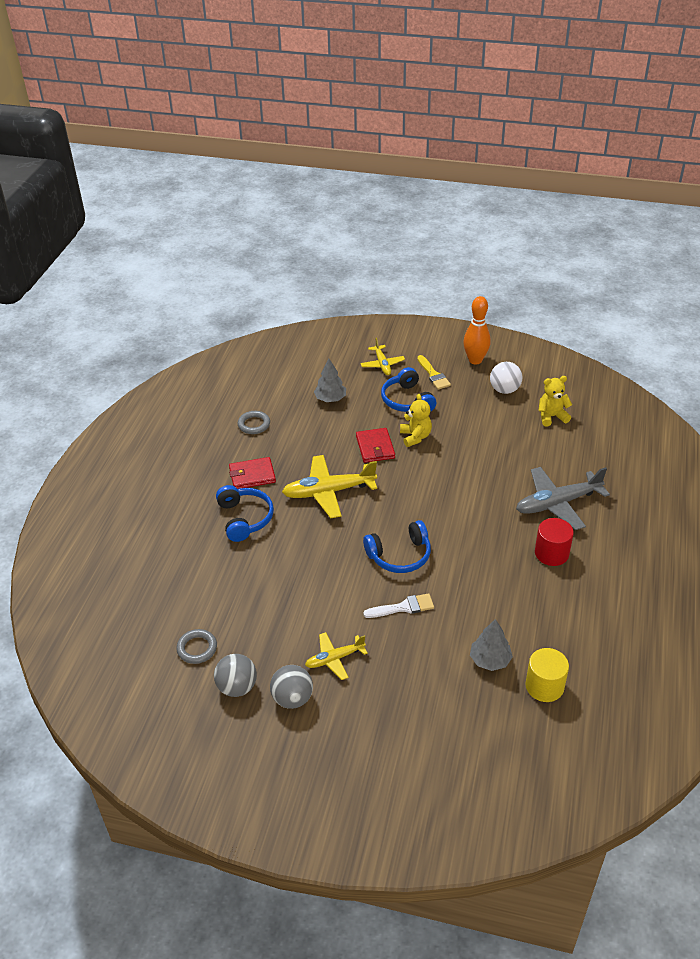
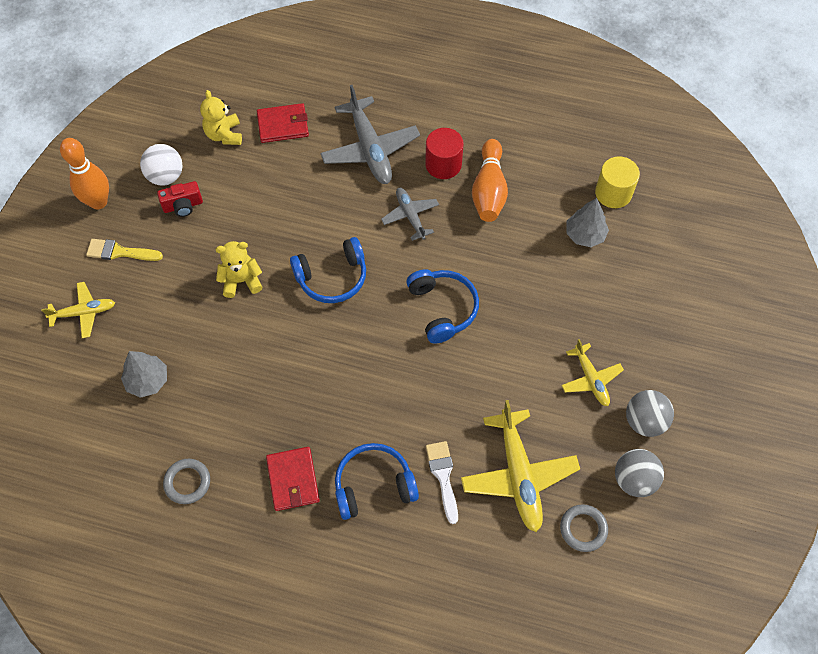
camera: 90 degrees left, 20 degrees up
(328, 492) = (332, 384): yellow plane -> yellow plane (518, 475)
(375, 447) = (255, 328): red wallet -> red wallet (283, 125)
(403, 607) = (518, 309): white brush -> white brush (443, 476)
(407, 400) = (167, 286): blue headphones -> blue headphones (332, 277)
(433, 375) = (119, 252): yellow brush -> yellow brush turned 150 degrees counterclockwise
(479, 401) = (183, 206): none -> red camera
(491, 532) = (410, 216): none -> grey plane
(528, 586) = (489, 190): none -> orange bowling pin

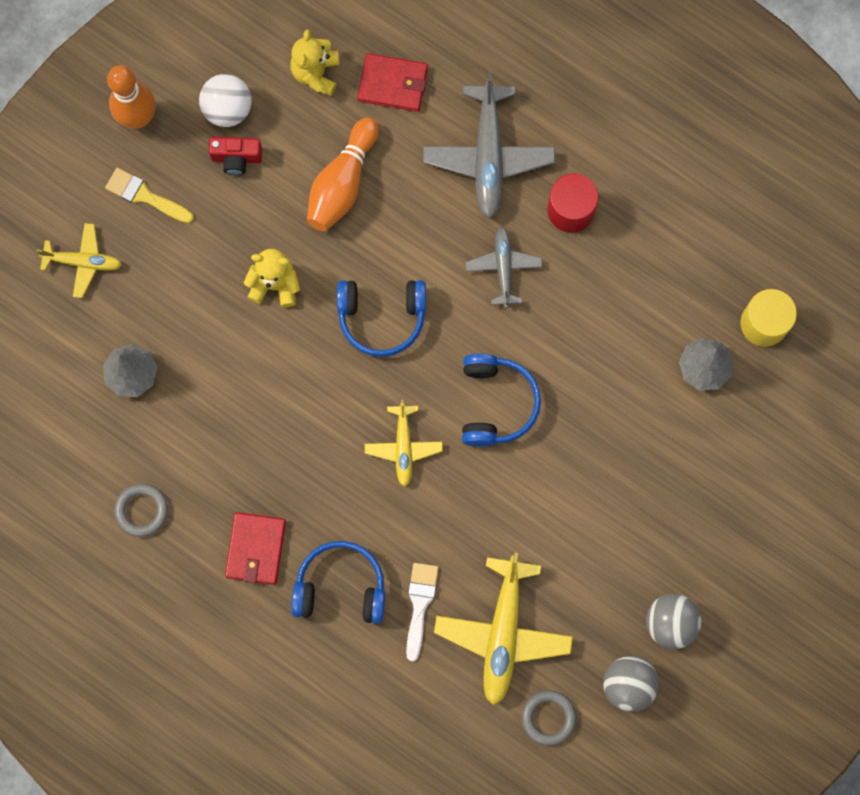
camera: 20 degrees right, 15 degrees up
(489, 190) = (612, 266): orange bowling pin -> orange bowling pin (342, 183)
(590, 379) = (631, 551): yellow plane -> yellow plane (403, 447)

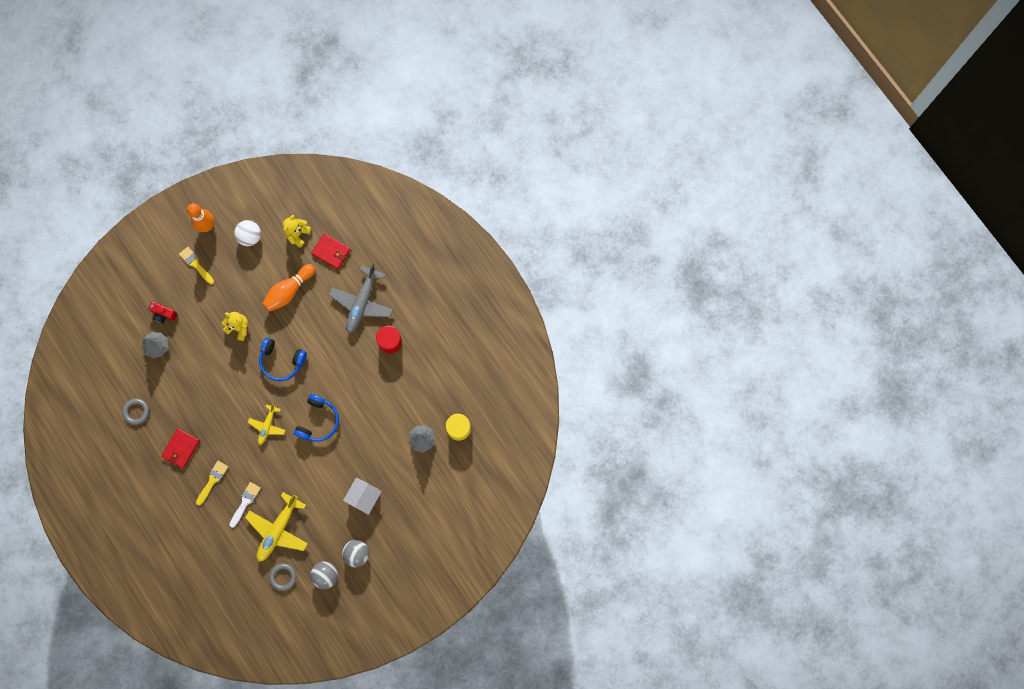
camera: 20 degrees right, 0 degrees up
(83, 262) = (155, 285): yellow plane -> none
(236, 158) = (245, 261): red camera -> red camera (163, 314)
(340, 587) = (212, 480): blue headphones -> yellow brush
(503, 268) = (347, 358): grey plane -> none
(639, 513) = (364, 497): none -> white house

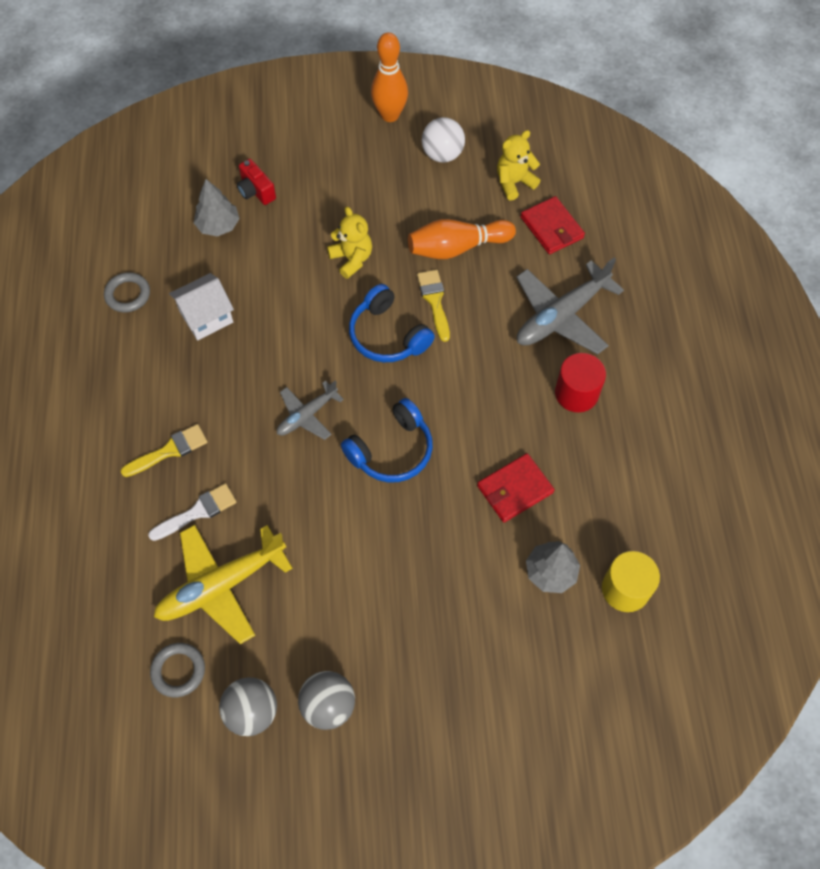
camera: 30 degrees right, 15 degrees down
(181, 448) = (155, 378): red wallet -> red wallet (514, 489)
(195, 264) = (343, 152): yellow brush -> yellow brush (434, 301)
(267, 426) = (307, 415): yellow plane -> grey plane
(364, 497) = (397, 613): white house -> white house (206, 316)

